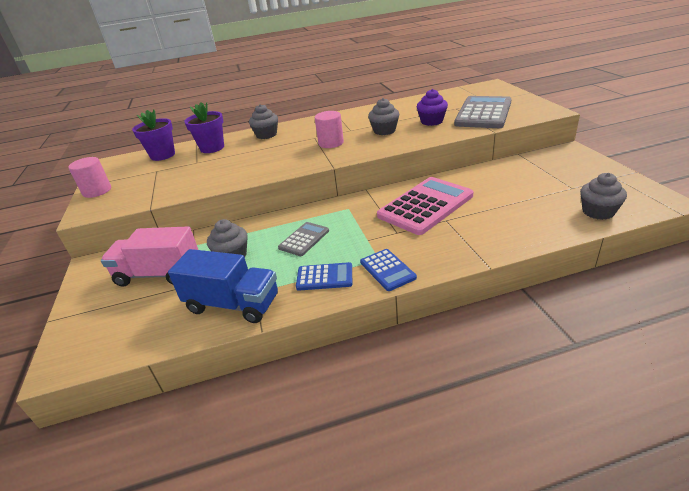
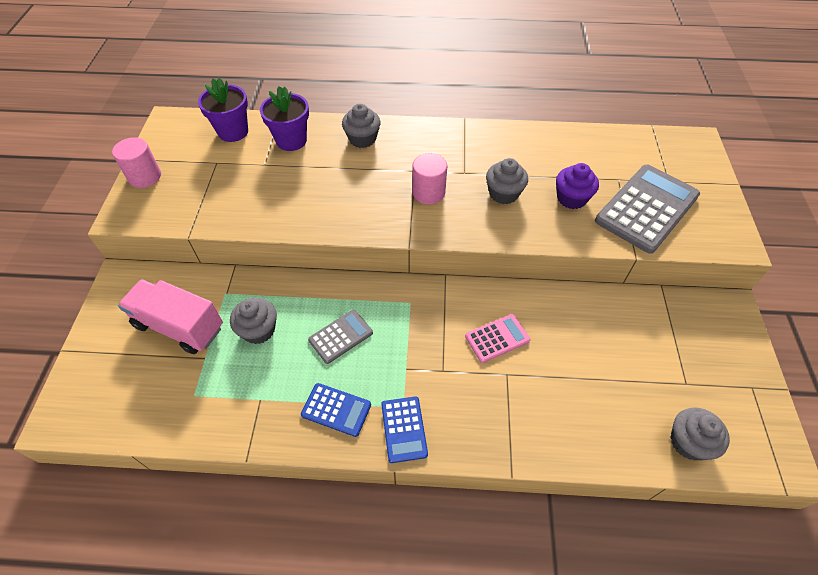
camera: 15 degrees right, 20 degrees up
(233, 304) = (233, 408): blue truck -> none
(426, 206) = (497, 338): pink calculator -> pink calculator, size x0.51

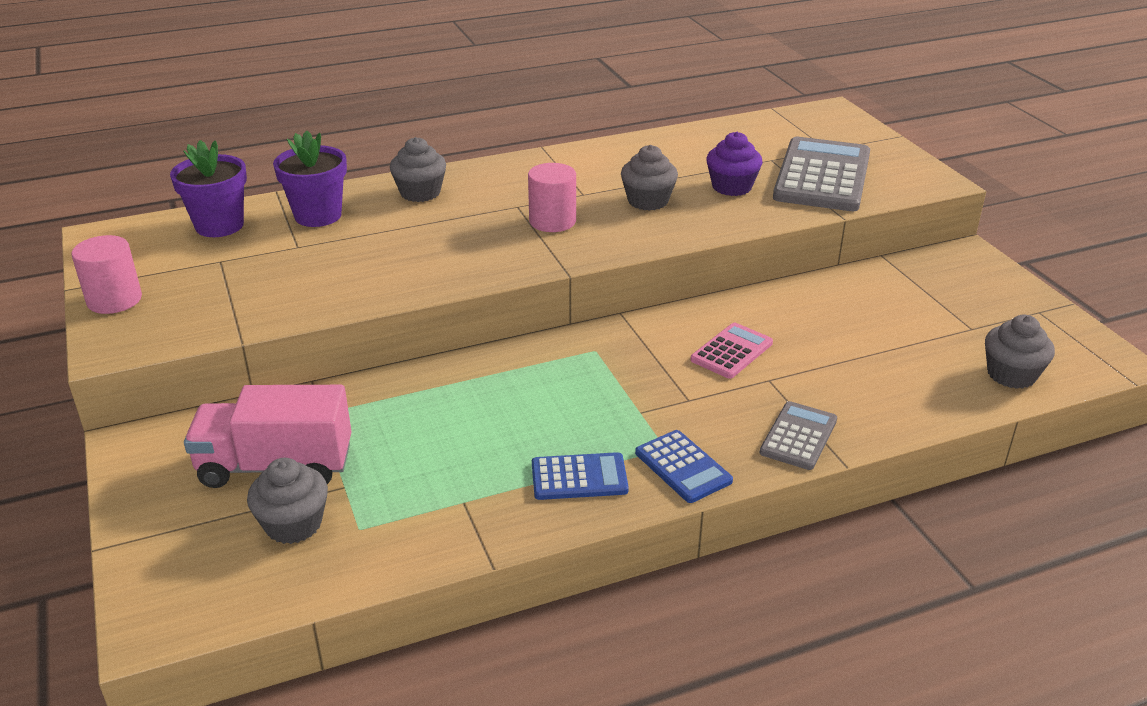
camera: 25 degrees left, 20 degrees down
(259, 330) = (404, 435): grey cupcake -> grey cupcake (293, 524)
(341, 336) = (528, 407): grey calculator -> grey calculator (798, 436)

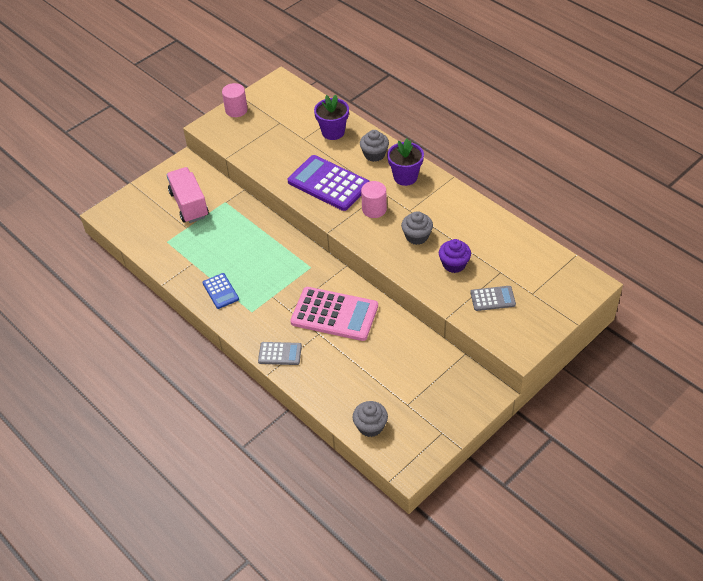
camera: 70 degrees right, 15 degrees up
(219, 225) = (307, 108): purple flower pot -> purple flower pot (405, 177)
(293, 524) = (161, 224): grey cupcake -> none
(445, 247) = (328, 183): none -> purple calculator
(682, 467) = (241, 321): blue calculator -> none
(732, 351) = (334, 314): pink calculator -> pink calculator, size x1.96
(822, 176) = (492, 299): grey calculator -> grey calculator, size x0.51

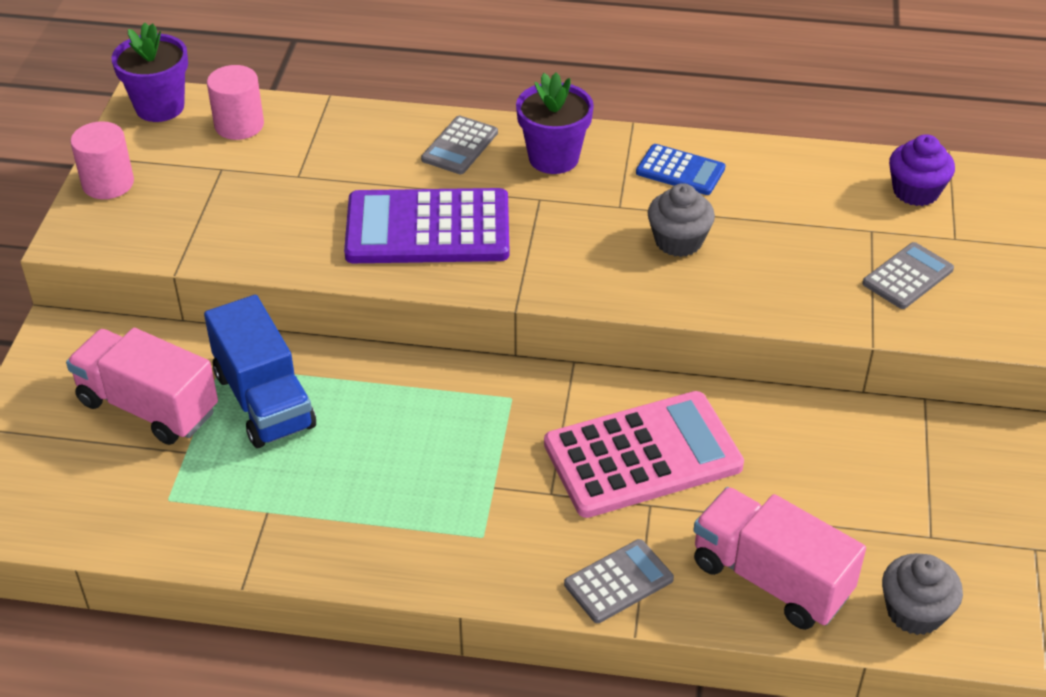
camera: 40 degrees left, 5 degrees down
(220, 291) = (381, 533): blue calculator -> blue calculator (680, 171)
(227, 222) = (264, 400): none -> blue truck
(332, 384) = (770, 579): none -> pink truck
(333, 132) = (343, 142): purple flower pot -> purple flower pot (160, 107)
(374, 154) = (459, 146): grey cupcake -> grey calculator
(374, 209) = (557, 232): pink cylinder -> pink cylinder (239, 125)
(454, 264) = (787, 254): purple cupcake -> purple cupcake (915, 191)

